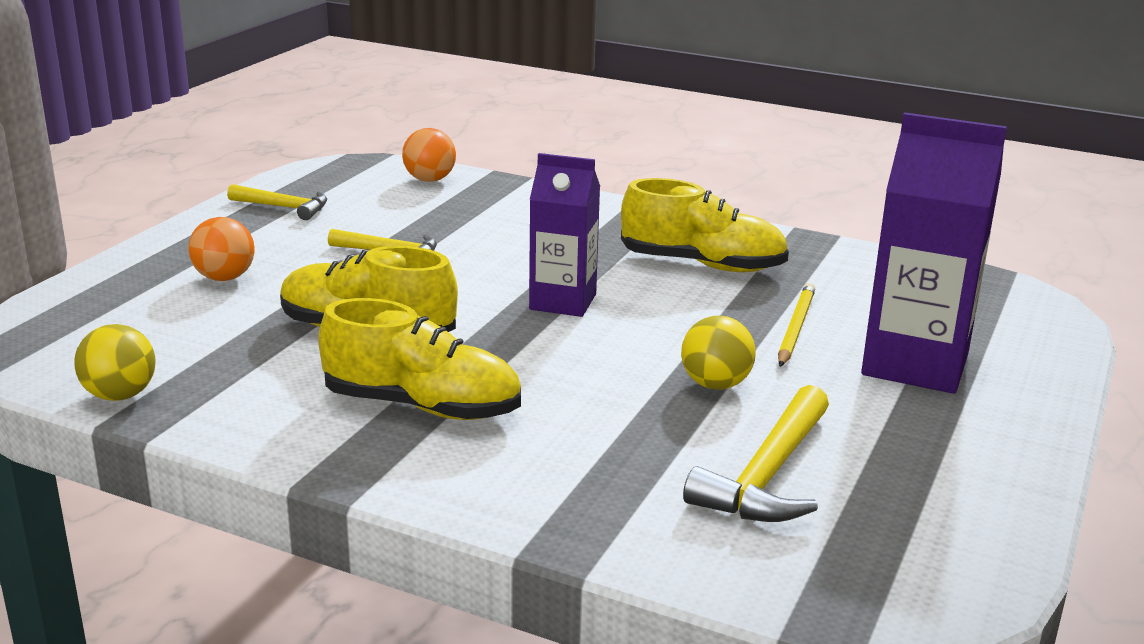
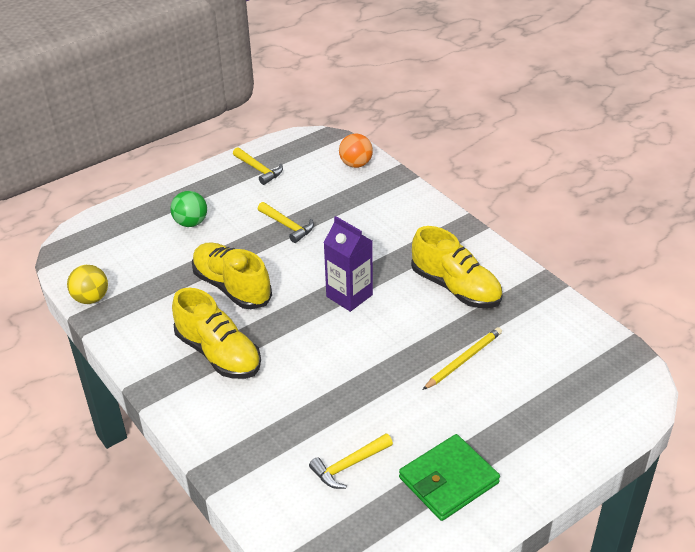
camera: 30 degrees right, 15 degrees up
(224, 278) = (191, 223): orange ball -> green ball
(715, 384) = (378, 389): yellow ball -> none
(767, 475) = (349, 465): yellow hammer -> yellow hammer, size x0.64
(915, 364) = (508, 413): purple carton -> none
(923, 451) = (448, 480): none -> green wallet

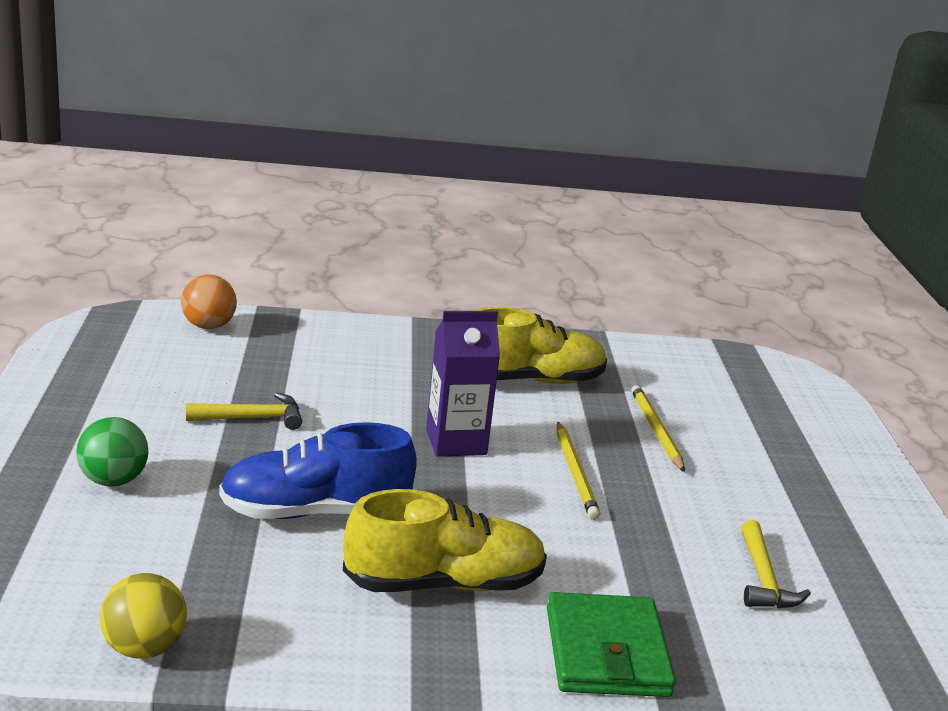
camera: 60 degrees left, 15 degrees down
(232, 287) = (315, 512): yellow shoe -> blue shoe
(259, 170) = (92, 383): yellow hammer -> none
(372, 350) = (575, 473): none -> yellow pencil
(448, 480) = (840, 526): green wallet -> green wallet (607, 652)

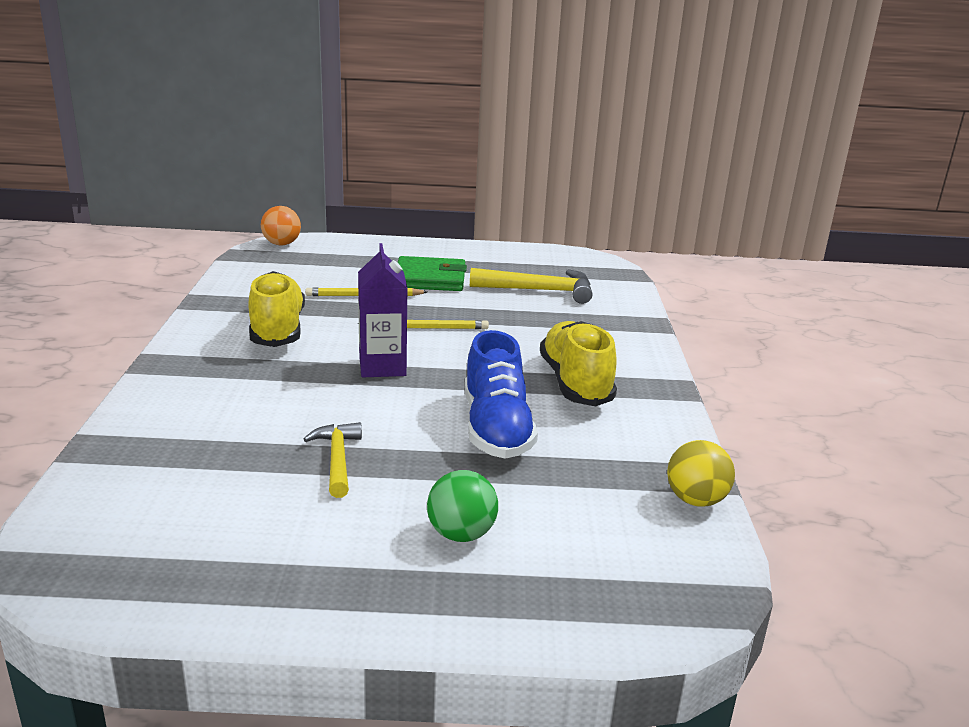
camera: 85 degrees left, 0 degrees up
(208, 326) = (106, 492): orange ball -> orange ball (281, 244)
(607, 652) = (626, 340): green wallet -> green wallet (430, 279)
(763, 579) = (539, 290): yellow hammer -> yellow hammer, size x1.56

